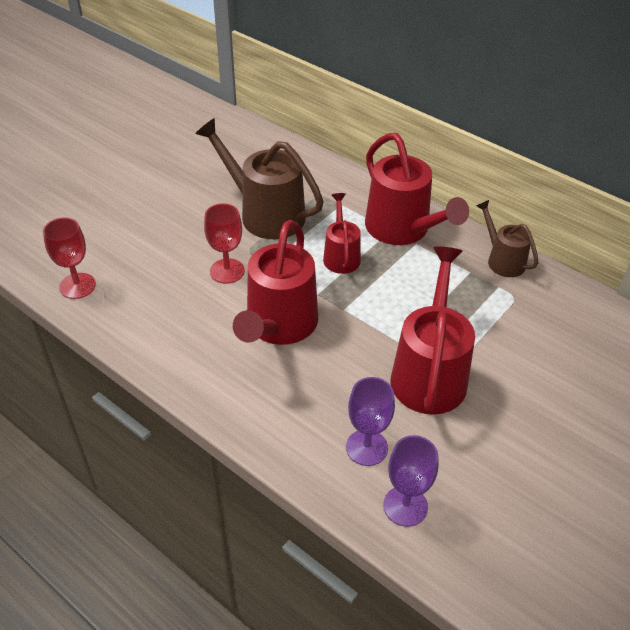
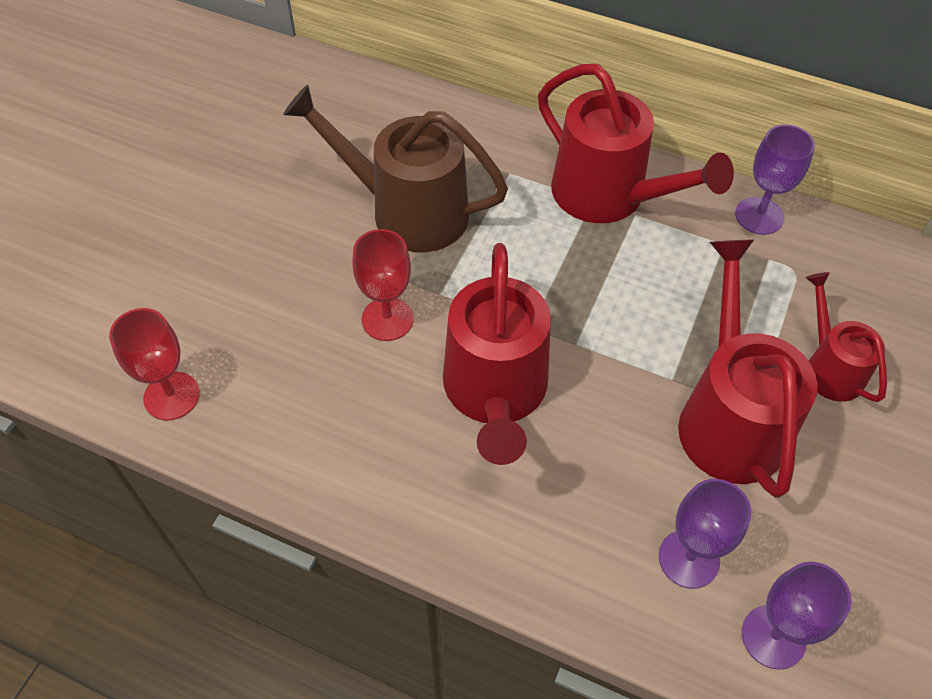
camera: 15 degrees left, 10 degrees up
(341, 256) = (540, 257): red watering can -> red watering can (829, 367)
(502, 260) = (759, 216): brown watering can -> purple goblet

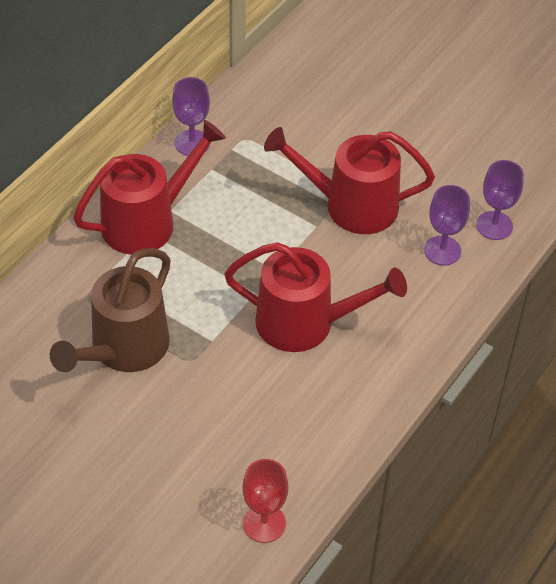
camera: 80 degrees left, 5 degrees down
(387, 319) = (227, 377): red goblet -> none
(829, 367) = (325, 146): red watering can -> none

